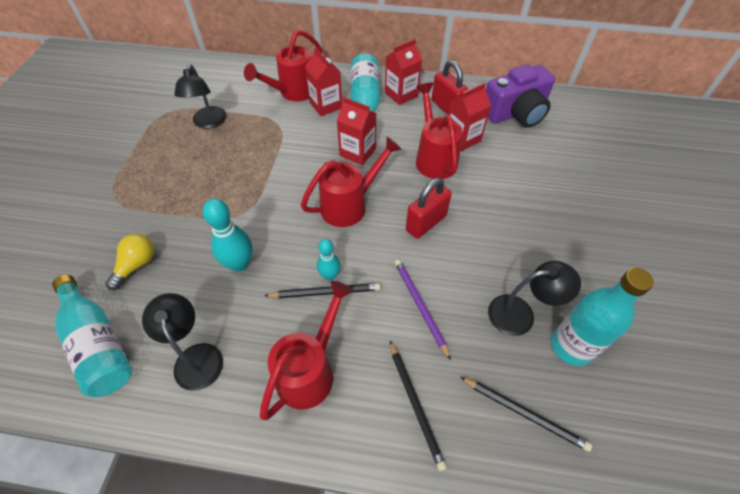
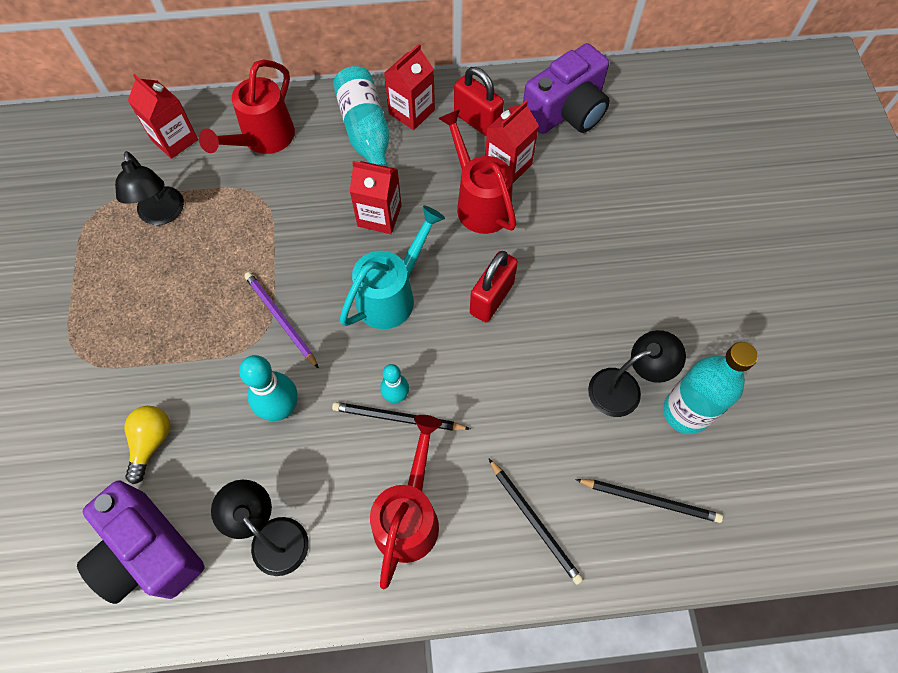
camera: 15 degrees left, 10 degrees up
(98, 344) = (148, 552): turquoise bottle -> purple camera
(325, 292) = (398, 418): black pencil -> black pencil turned 150 degrees counterclockwise
(326, 105) = (315, 151): red carton -> red carton (174, 140)
(349, 205) = (391, 295): red watering can -> turquoise watering can
(420, 306) = (511, 407): purple pencil -> purple pencil (280, 319)

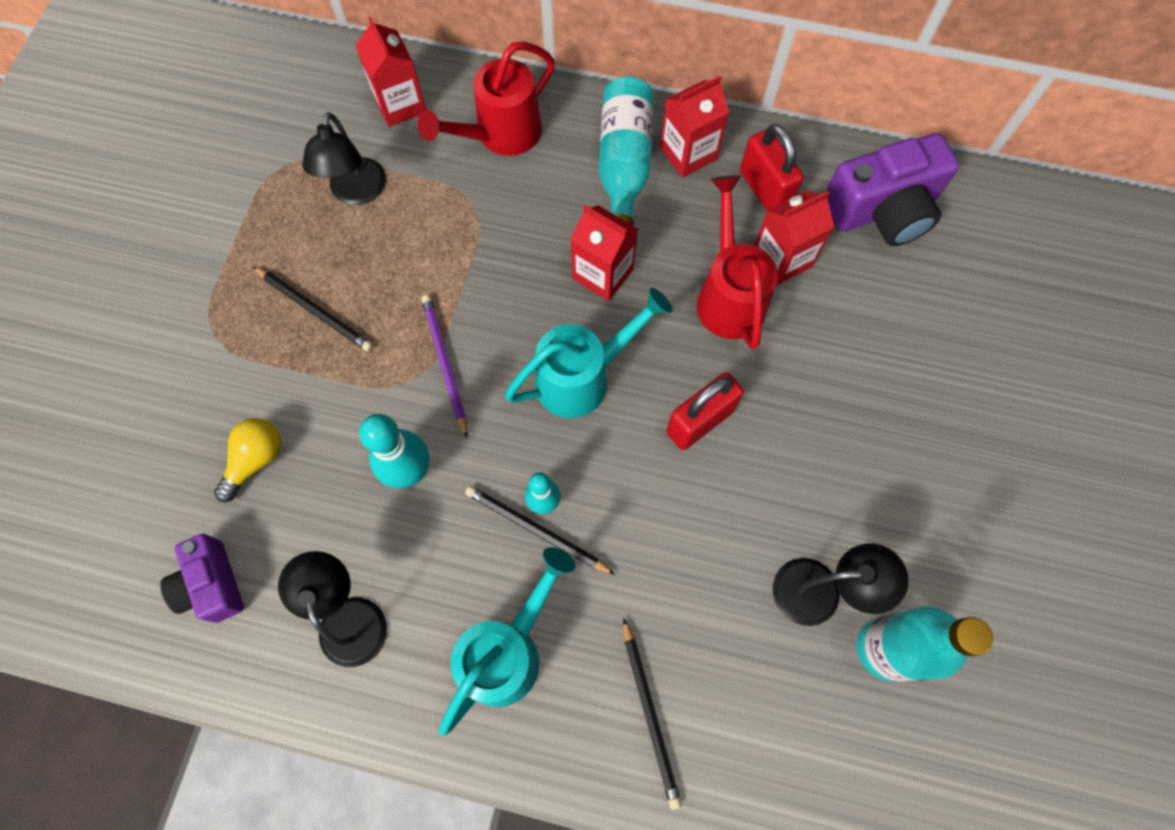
camera: 20 degrees right, 5 degrees up
(148, 552) = (212, 584): purple camera -> purple camera, size x0.61
(409, 516) = (507, 652): red watering can -> turquoise watering can
(650, 500) = (799, 741): black pencil -> black pencil (315, 310)

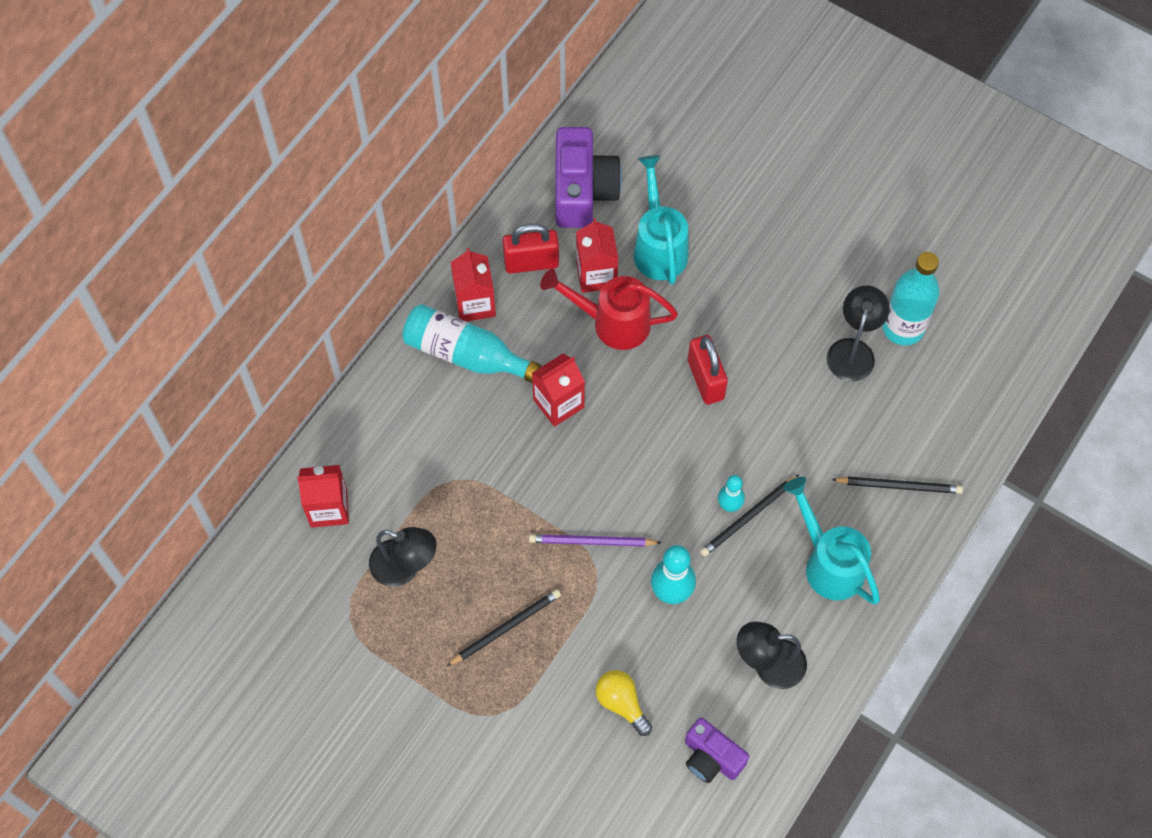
camera: 70 degrees left, 5 degrees down
(212, 584) = (711, 757): purple camera -> purple camera turned 45 degrees clockwise
(501, 135) = (396, 437): red watering can -> none
(582, 378) = (641, 447): turquoise watering can -> turquoise watering can (659, 247)

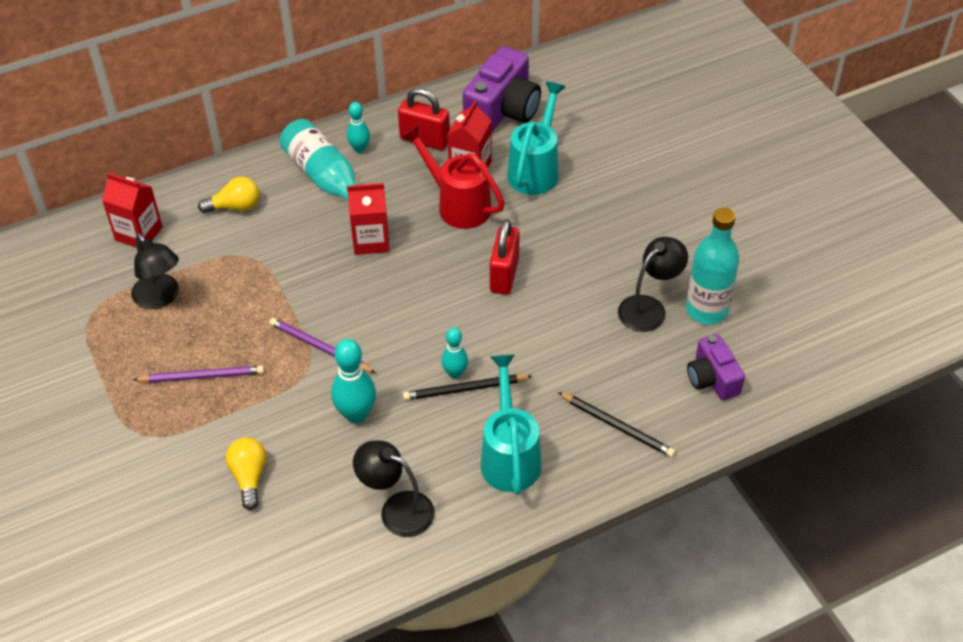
camera: 30 degrees right, 15 degrees down
(401, 430) = (235, 207): none -> yellow light bulb
(475, 304) = (359, 149): red carton -> turquoise bowling pin
(506, 628) = (202, 376): black pencil -> purple pencil
(711, 757) = (291, 557): purple camera -> purple camera (712, 378)

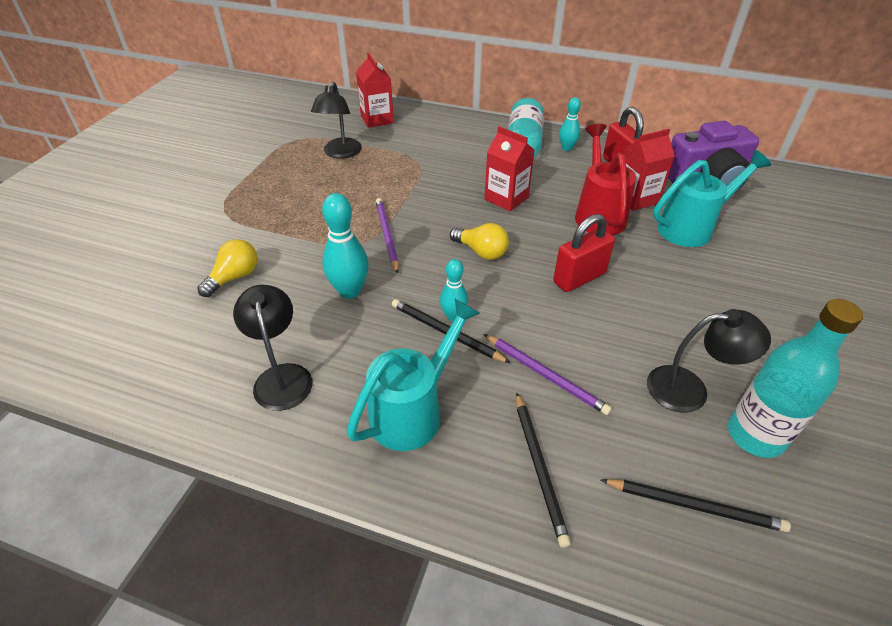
camera: 45 degrees right, 5 degrees down
(202, 376) = (299, 204): purple pencil -> purple pencil (545, 375)
(235, 207) = (447, 135): yellow light bulb -> yellow light bulb (481, 251)
(712, 378) = (694, 506): purple camera -> black pencil

